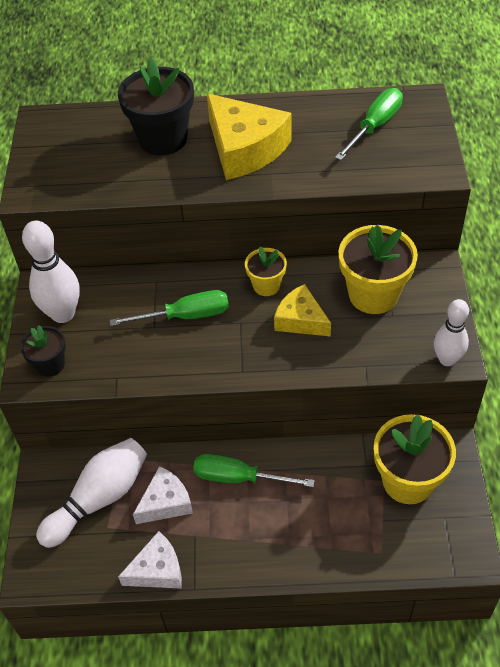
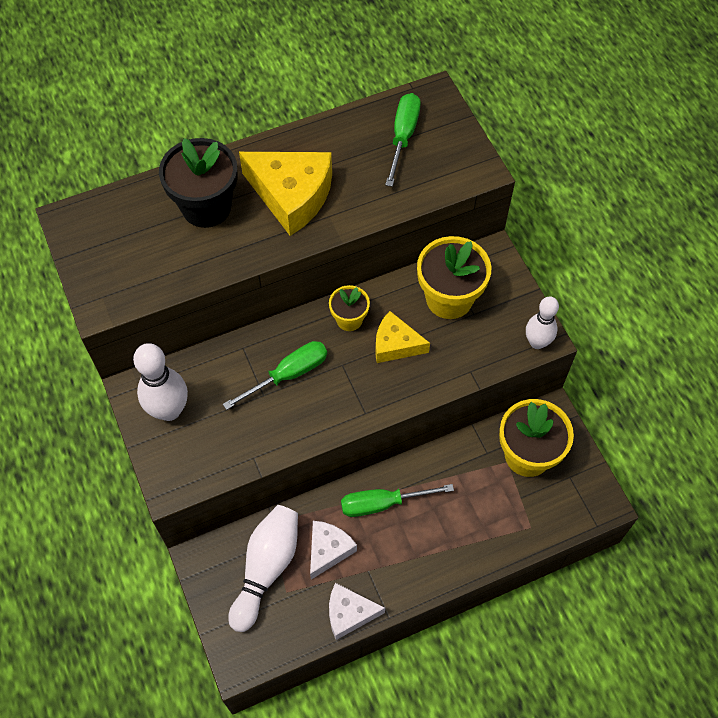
camera: 25 degrees left, 10 degrees up
(50, 364) = (184, 466): black flower pot -> none
(157, 570) = (349, 613): white cheese -> white cheese turned 135 degrees counterclockwise

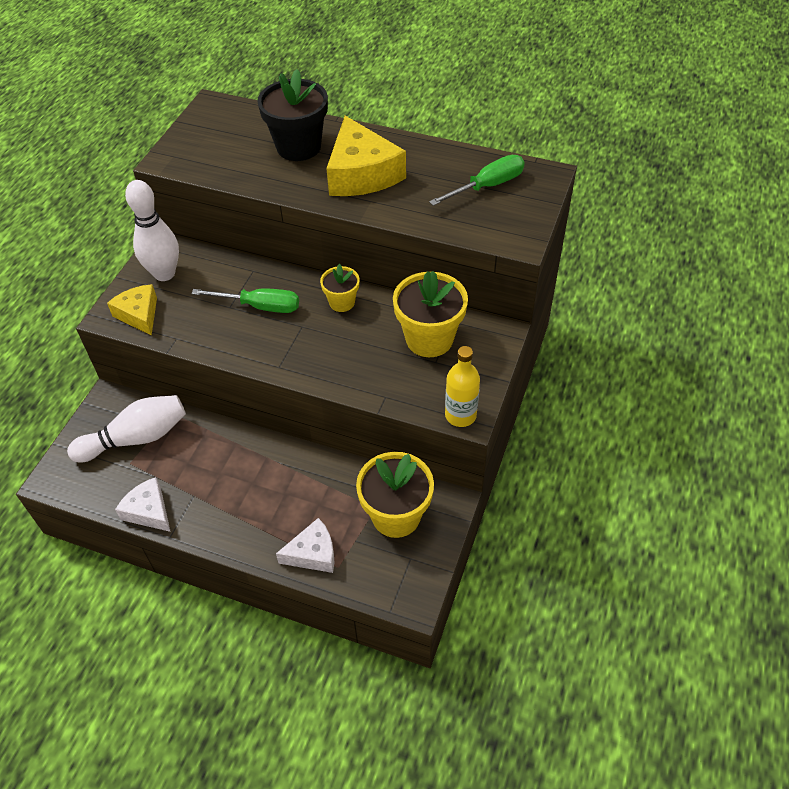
camera: 45 degrees right, 10 degrees down
(328, 550) = (185, 460): white cheese -> white cheese (313, 553)
(382, 503) = (255, 461): green screwdriver -> none
(395, 344) = (353, 340): yellow cheese -> yellow cheese (139, 314)
(537, 342) = (460, 415): white bowling pin -> yellow bottle

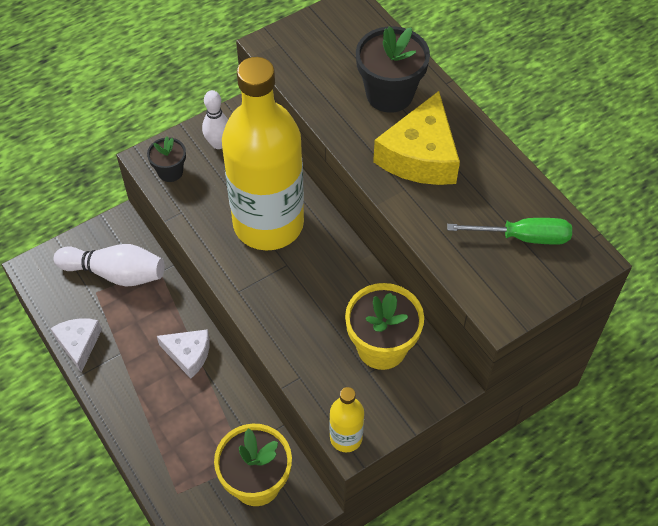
camera: 35 degrees right, 5 degrees up
(139, 314) = (170, 172): yellow cheese -> black flower pot
(164, 273) = (218, 143): white bowling pin -> white bowling pin, size x0.67
(260, 306) = (268, 224): green screwdriver -> yellow bottle
(313, 553) = (168, 468): white cheese -> white cheese (188, 354)
(342, 302) = (338, 263): yellow flower pot -> none

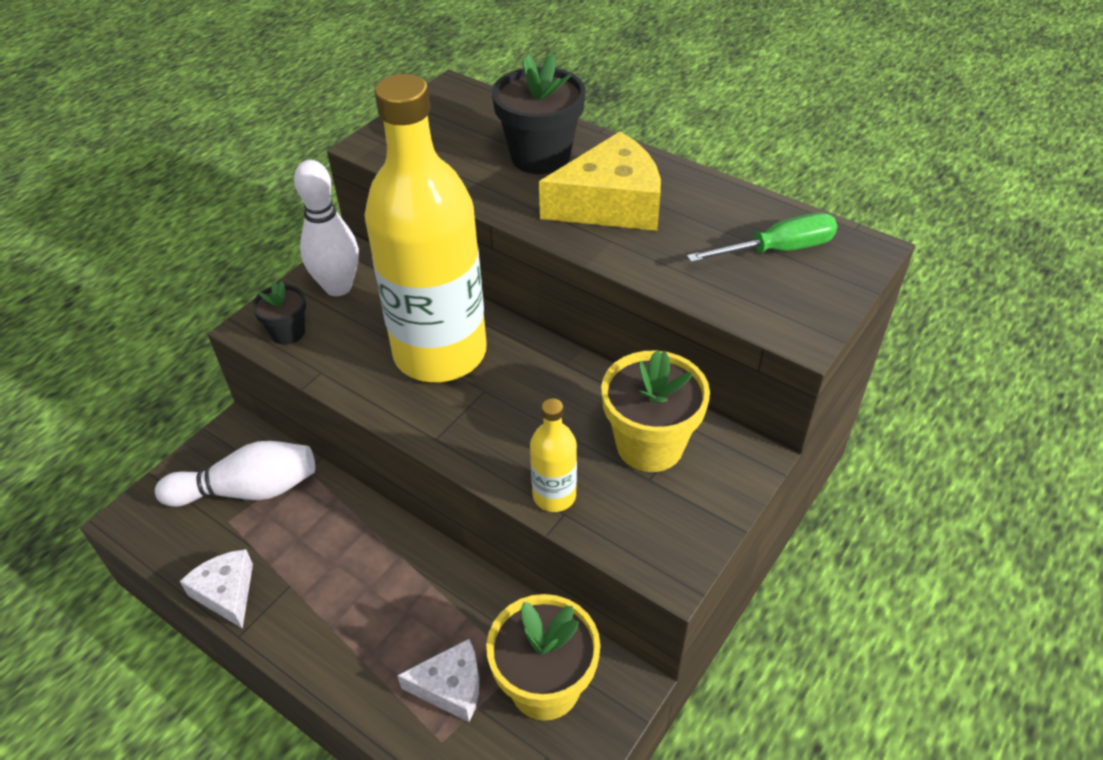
camera: 20 degrees left, 10 degrees down
(188, 354) = (384, 556): white cheese -> white cheese (451, 687)
(218, 143) = (338, 287): white bowling pin -> white bowling pin, size x1.50
(346, 438) = (661, 567): yellow bottle -> yellow bottle (554, 496)
(420, 155) = (610, 204): yellow cheese -> yellow cheese turned 105 degrees counterclockwise

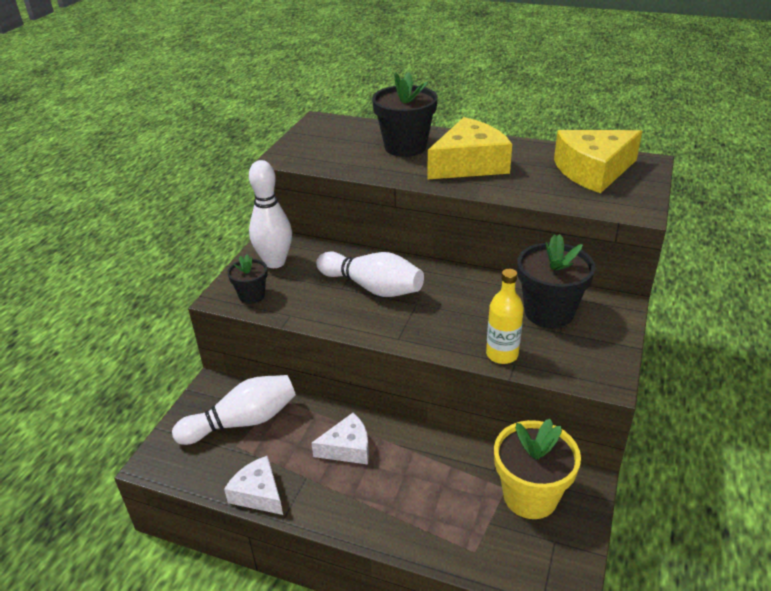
camera: 15 degrees left, 10 degrees down
(440, 353) = (372, 287): yellow bottle -> white bowling pin
(451, 687) = (463, 514): white cheese -> white cheese (347, 448)
(649, 445) = (549, 312): yellow flower pot -> black flower pot
(778, 250) = (593, 171): green screwdriver -> yellow cheese

